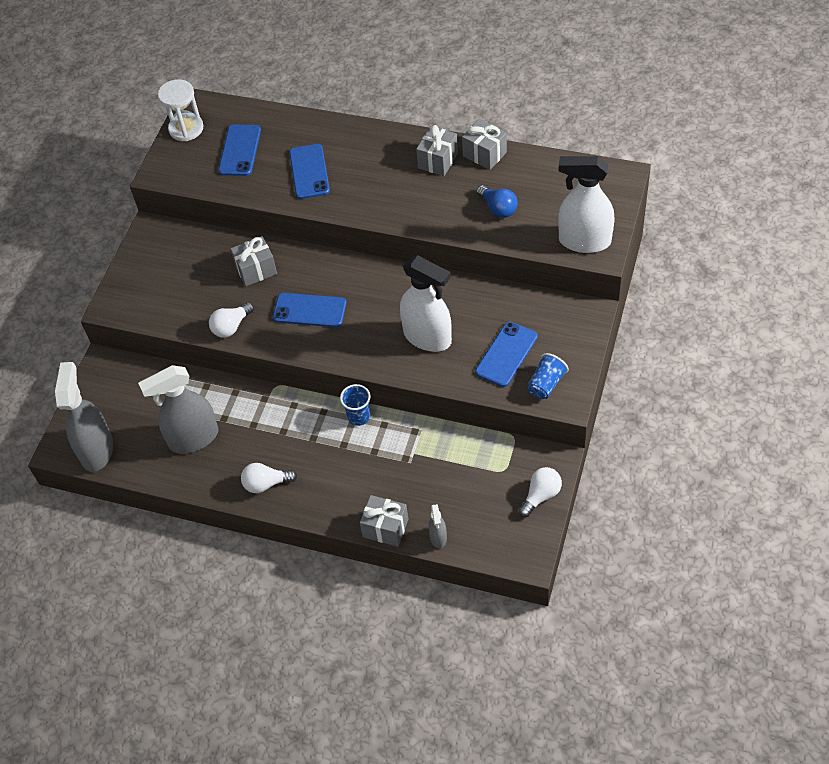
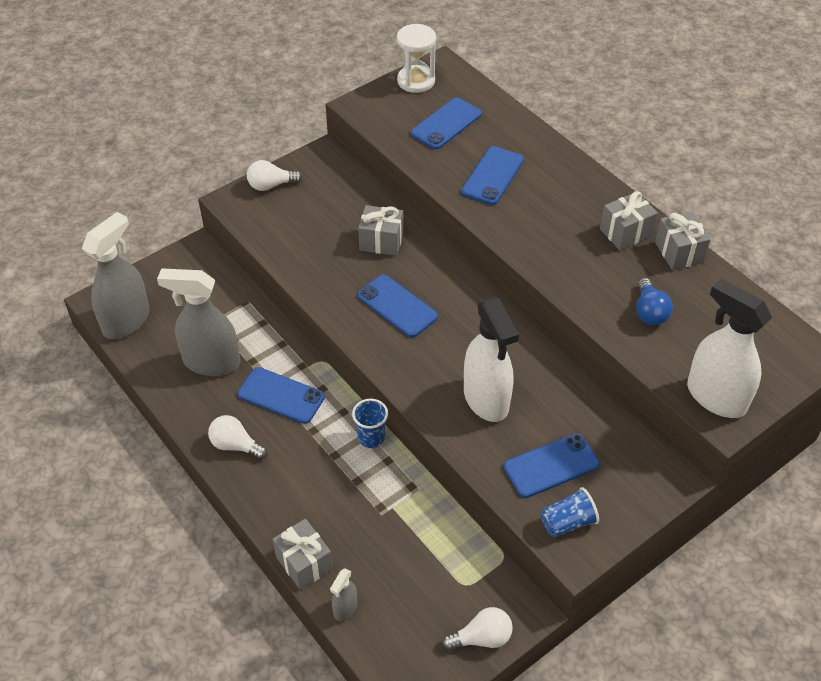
camera: 30 degrees right, 5 degrees down
(231, 326) = (316, 279): white light bulb -> white light bulb (271, 185)
(268, 429) = (281, 396): none -> blue phone

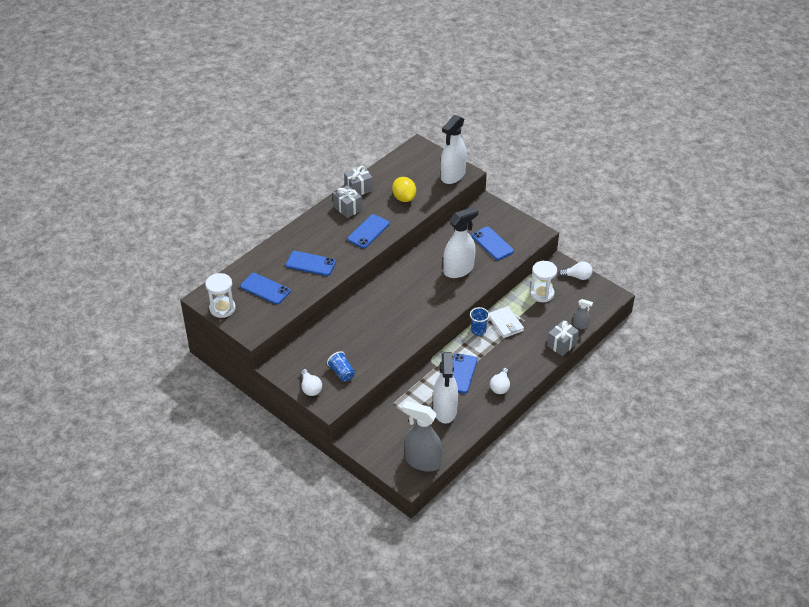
camera: 100 degrees left, 5 degrees down
(211, 362) = (445, 410): grey spray bottle -> white spray bottle
(378, 482) = (505, 324): none -> white wallet
(381, 241) = (352, 326): grey gift -> none
(397, 306) = (402, 312): blue phone -> blue phone (368, 231)
(444, 560) = (542, 294): none -> white hourglass
(482, 638) = (577, 276): white light bulb -> white light bulb turned 120 degrees clockwise
(567, 522) = (522, 236): blue cup -> blue cup (342, 372)
(649, 312) = (404, 198): blue light bulb -> yellow lemon

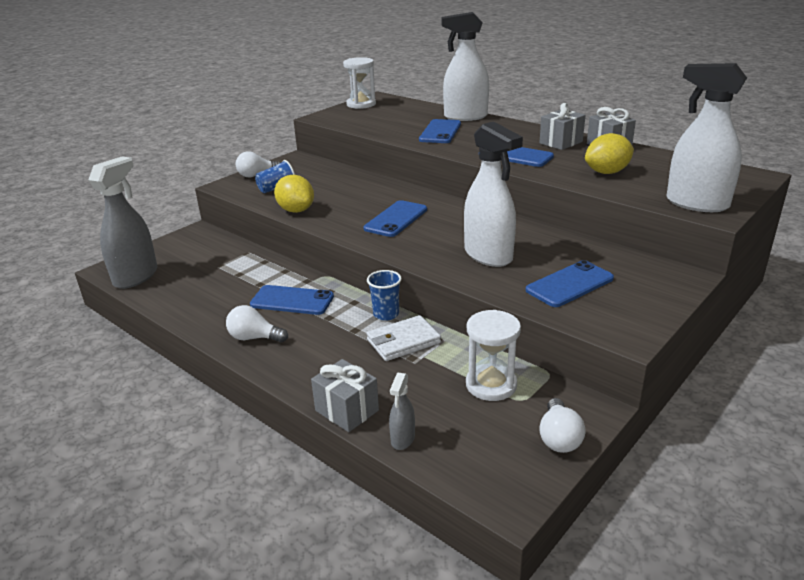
camera: 90 degrees right, 15 degrees down
(265, 289) = (392, 117): blue phone -> blue phone (396, 219)
(384, 358) = (296, 210): none -> yellow lemon
(445, 410) = (221, 290): white spray bottle -> white spray bottle (465, 117)

